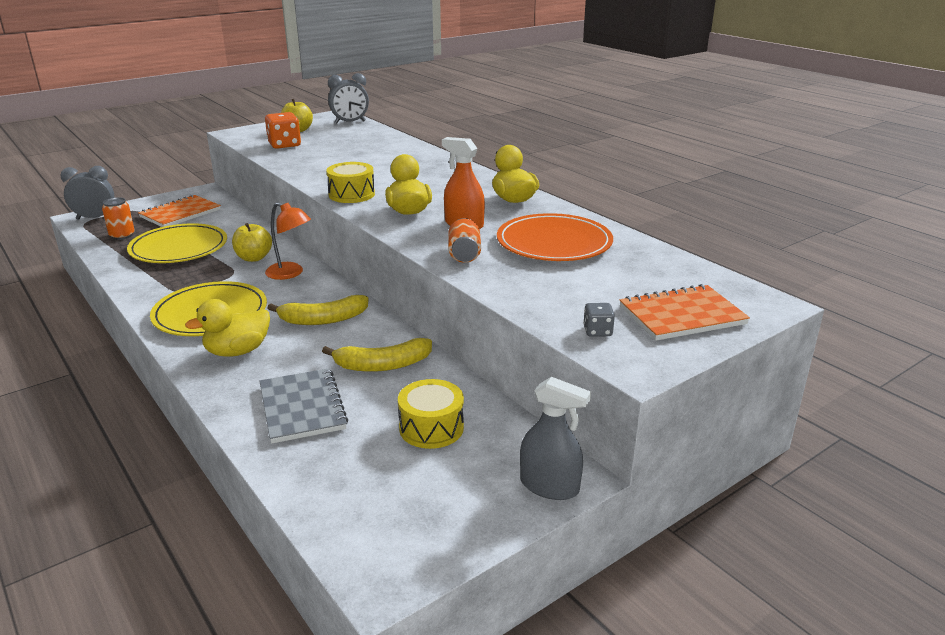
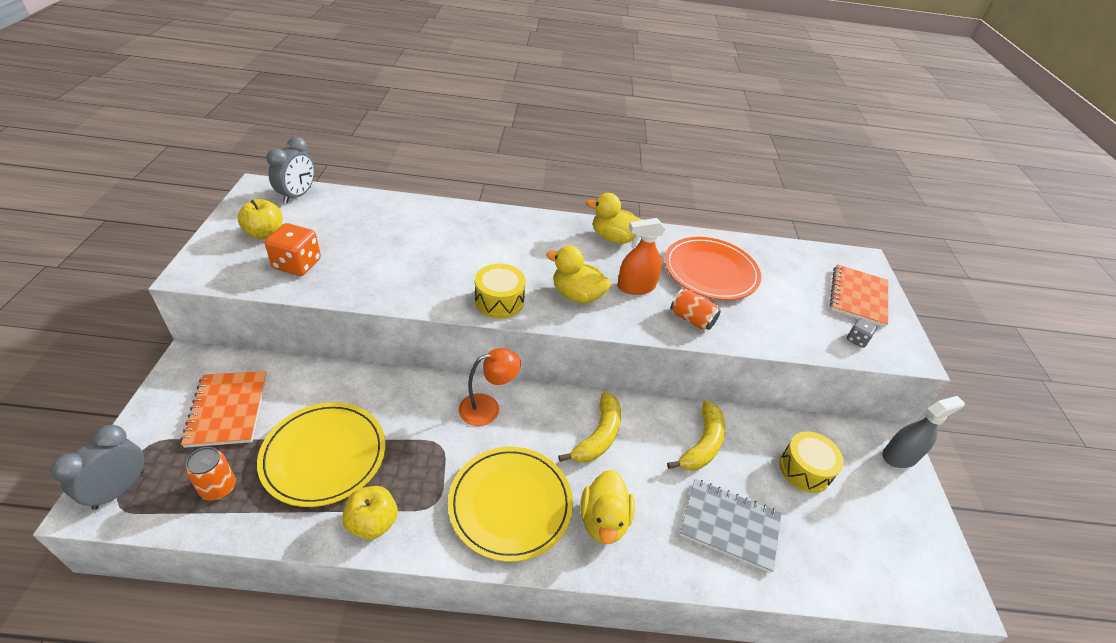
camera: 55 degrees left, 15 degrees up
(254, 258) = (423, 413): yellow apple -> yellow apple (372, 523)

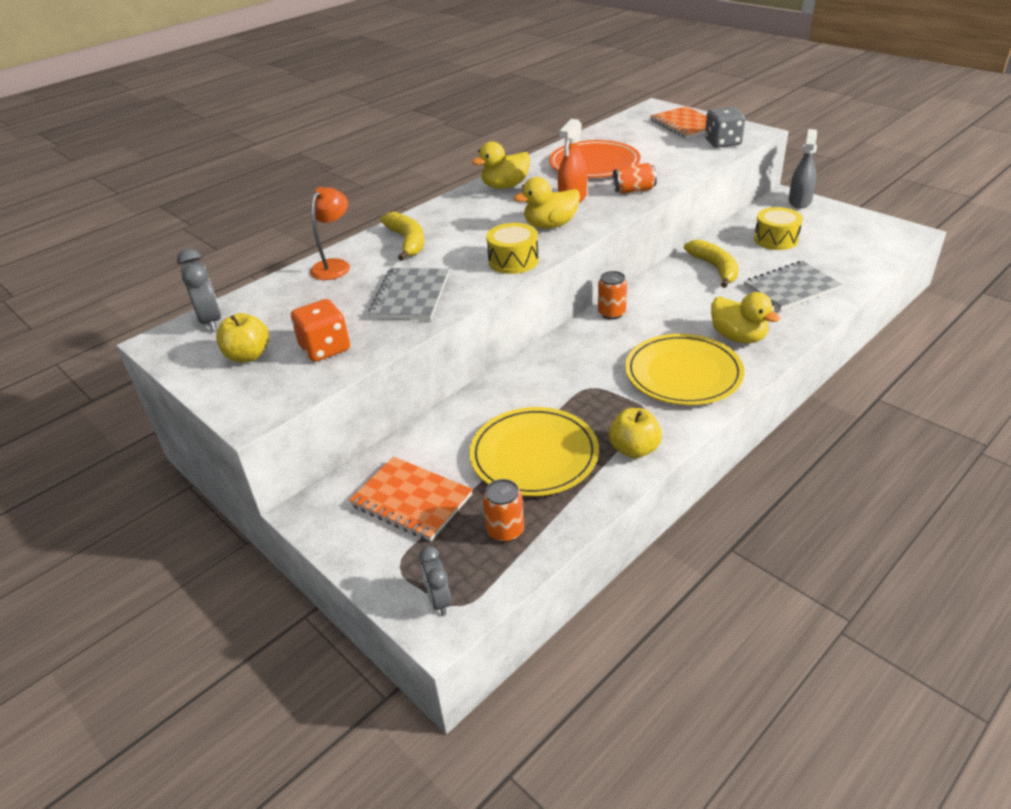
camera: 40 degrees left, 5 degrees down
(119, 489) = (439, 600): grey clock -> grey clock, size x0.65
(399, 271) = (411, 296): none -> grey notebook
(488, 408) = (577, 349): orange lamp -> orange lamp (335, 265)
(560, 404) = (611, 313): none -> orange can
(598, 436) = (661, 308): yellow banana -> yellow banana (407, 241)
(857, 340) = (722, 142): grey dice -> grey dice, size x1.86

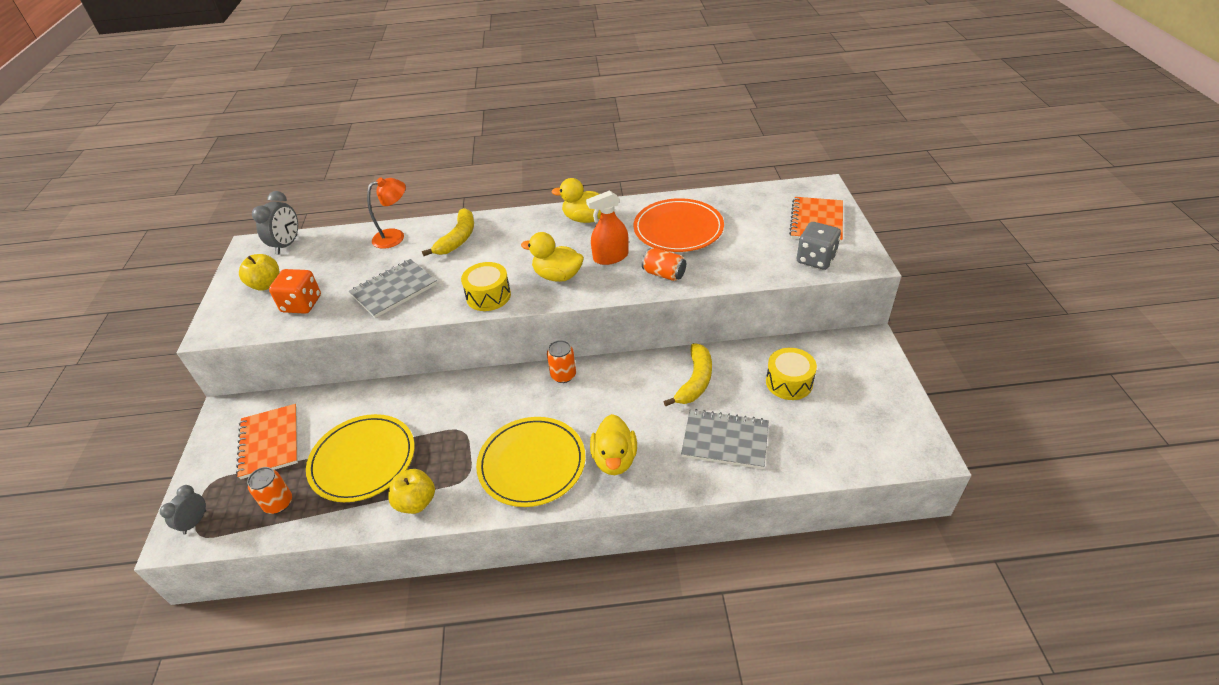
camera: 40 degrees right, 5 degrees up
(799, 201) = (874, 353): grey spray bottle -> none

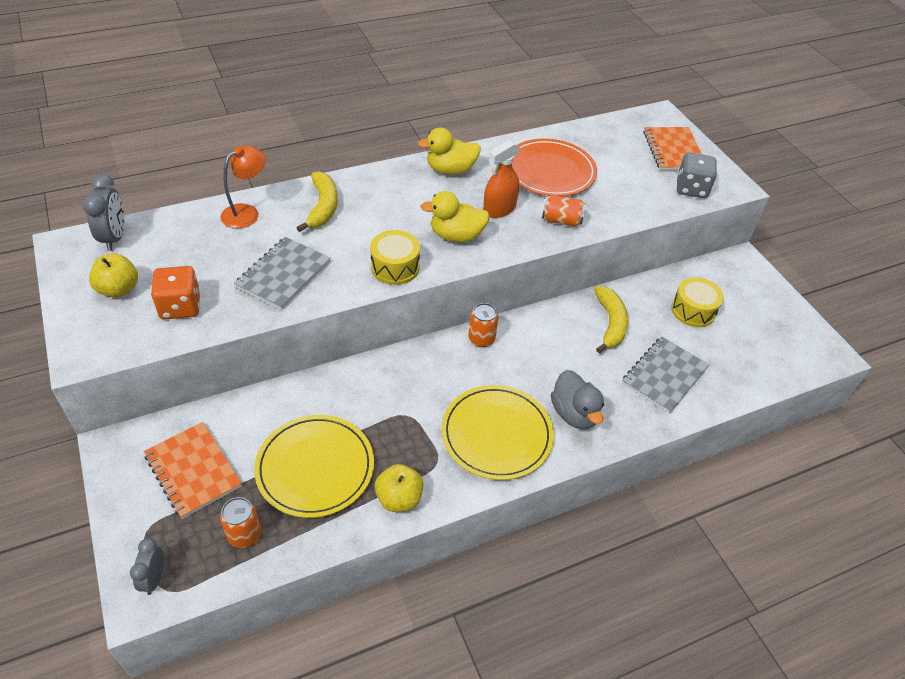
camera: 25 degrees left, 5 degrees up
(614, 459) = (574, 414): yellow duck -> grey duck
(725, 441) = (664, 376): grey notebook -> grey notebook turned 45 degrees counterclockwise

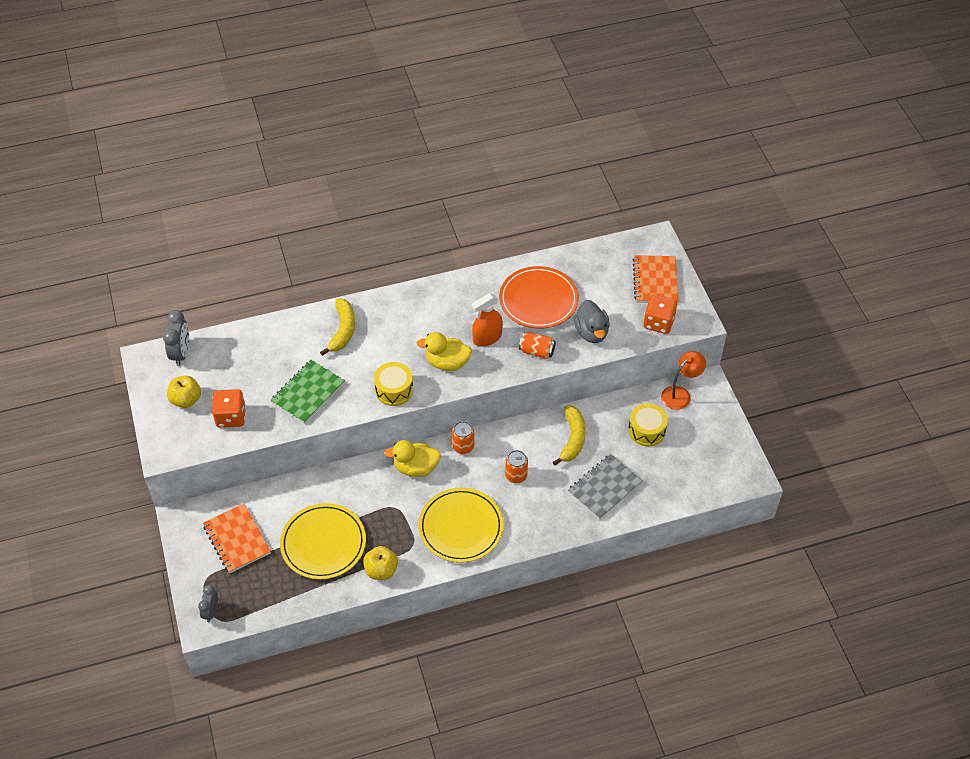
camera: 10 degrees right, 5 degrees up
(244, 534) = (271, 587): orange can -> orange can (516, 475)
(246, 212) = (282, 333): orange lamp -> orange lamp (680, 394)
(284, 275) = (308, 393): grey notebook -> green notebook
(450, 170) = (453, 296): yellow duck -> yellow duck (416, 468)
(574, 414) = (524, 515): grey duck -> grey duck (591, 332)
(691, 188) = (658, 323): grey dice -> orange dice

